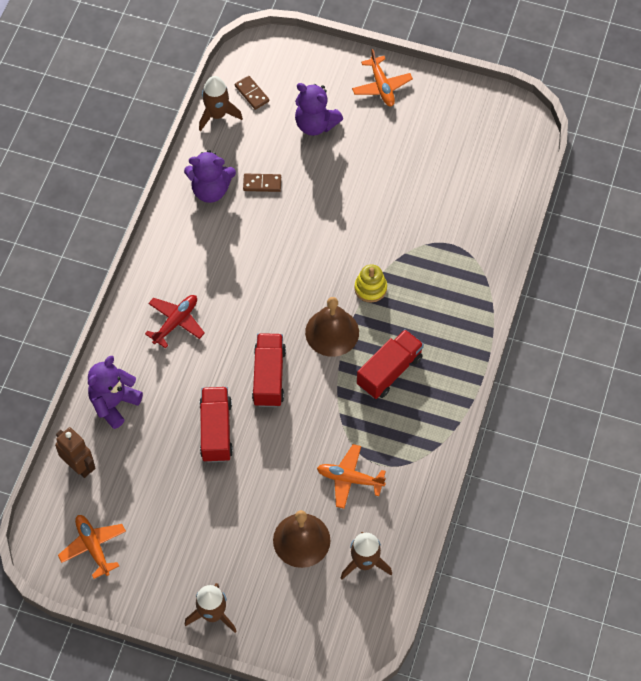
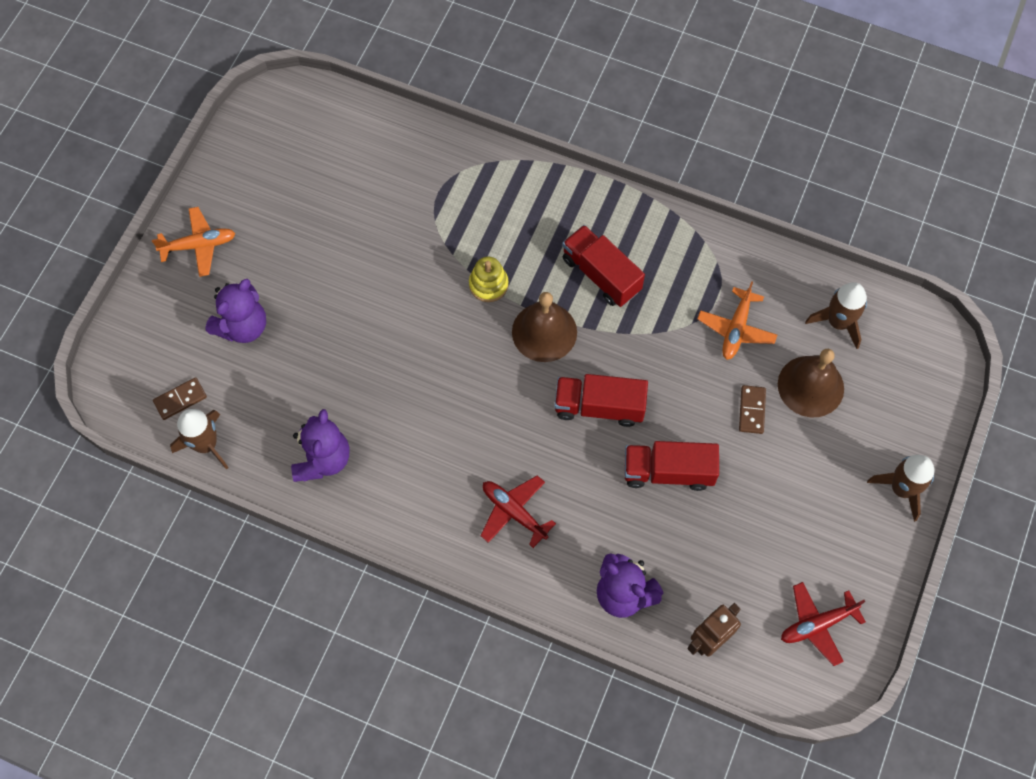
camera: 85 degrees left, 5 degrees up
(93, 546) = (817, 625): orange plane -> red plane
(262, 184) = (322, 396): brown domino -> brown domino (752, 410)

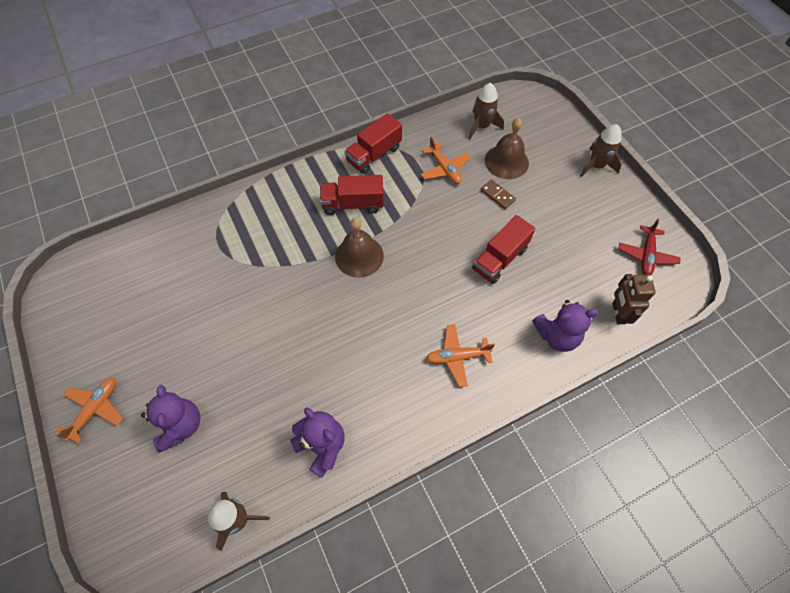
camera: 50 degrees left, 5 degrees down
(180, 399) = (188, 512): brown domino -> none
(488, 284) = (302, 262): yellow stacking toy -> none
(514, 512) = (457, 357): red plane -> orange plane
(599, 407) = (430, 263): red truck -> red truck (374, 154)

